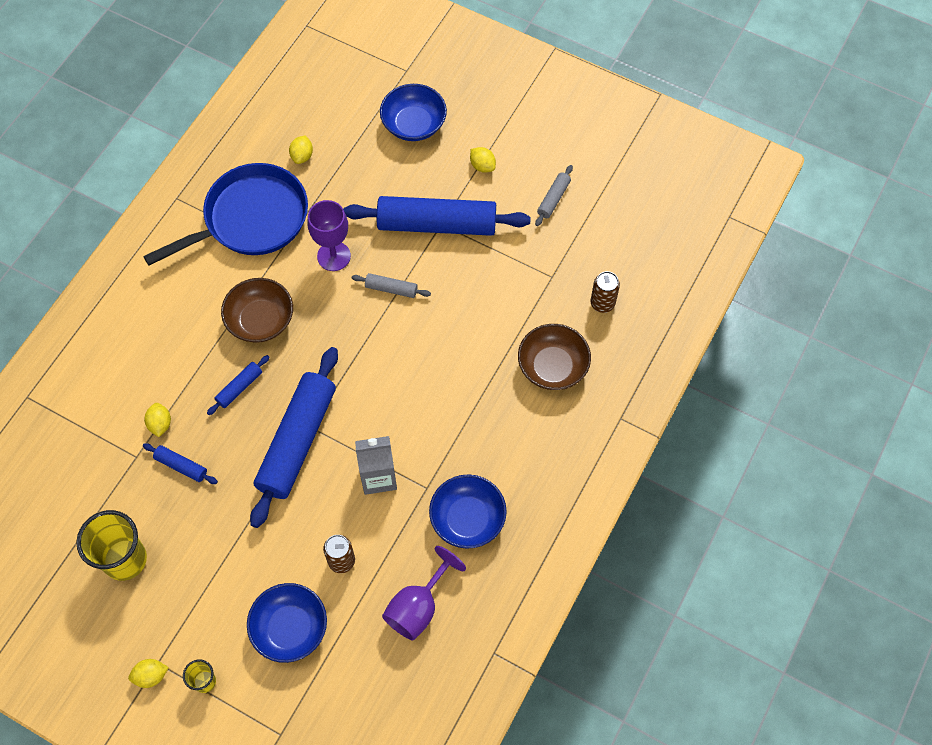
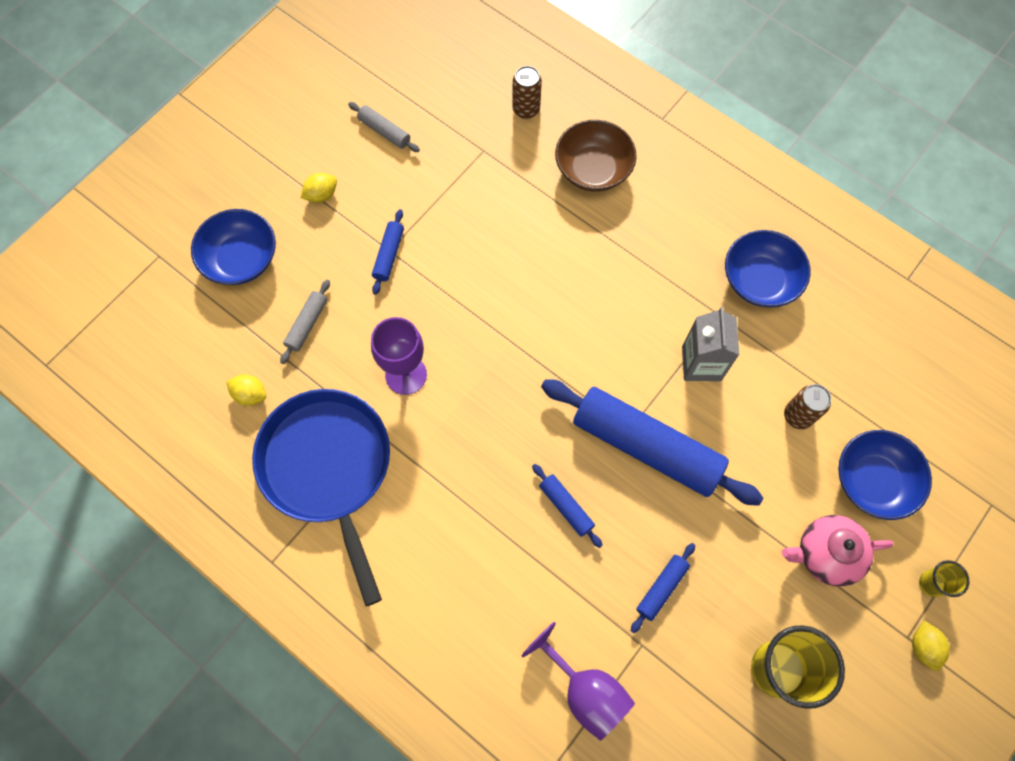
camera: 80 degrees left, 5 degrees up
(160, 424) = (601, 610): yellow lemon -> none
(221, 592) = (826, 554): none -> pink teapot
(260, 320) = (477, 472): brown bowl -> none
(391, 289) = (464, 316): grey rolling pin -> grey rolling pin (307, 324)
(418, 607) = (855, 344): purple goblet -> purple goblet (585, 691)
(437, 224) = (389, 255): blue rolling pin -> blue rolling pin, size x0.43

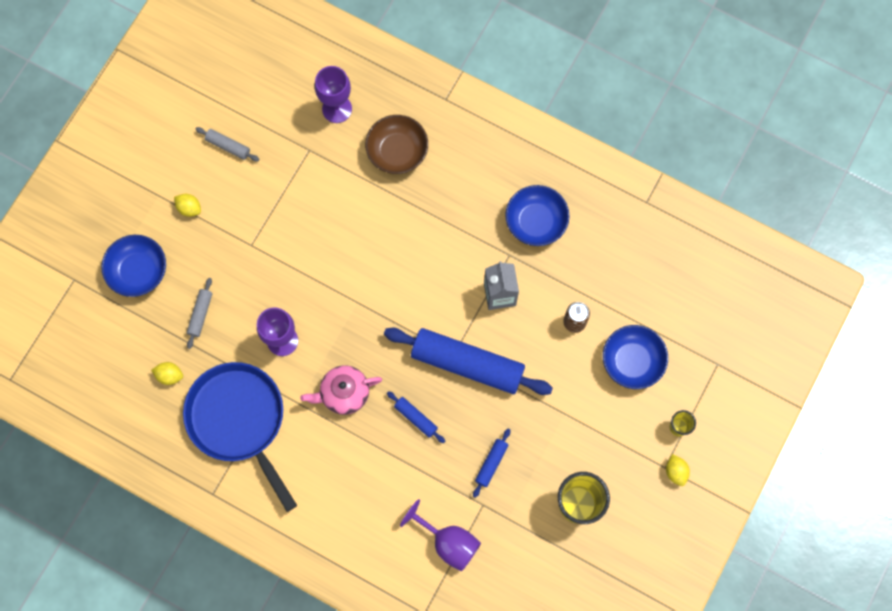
camera: 10 degrees left, 5 degrees up
(321, 195) = (189, 208): yellow lemon -> yellow lemon turned 75 degrees clockwise
(389, 255) = (251, 249): blue rolling pin -> none
(526, 109) = (337, 109): brown can -> purple goblet
(826, 554) = (603, 419): pink teapot -> pink teapot (344, 393)

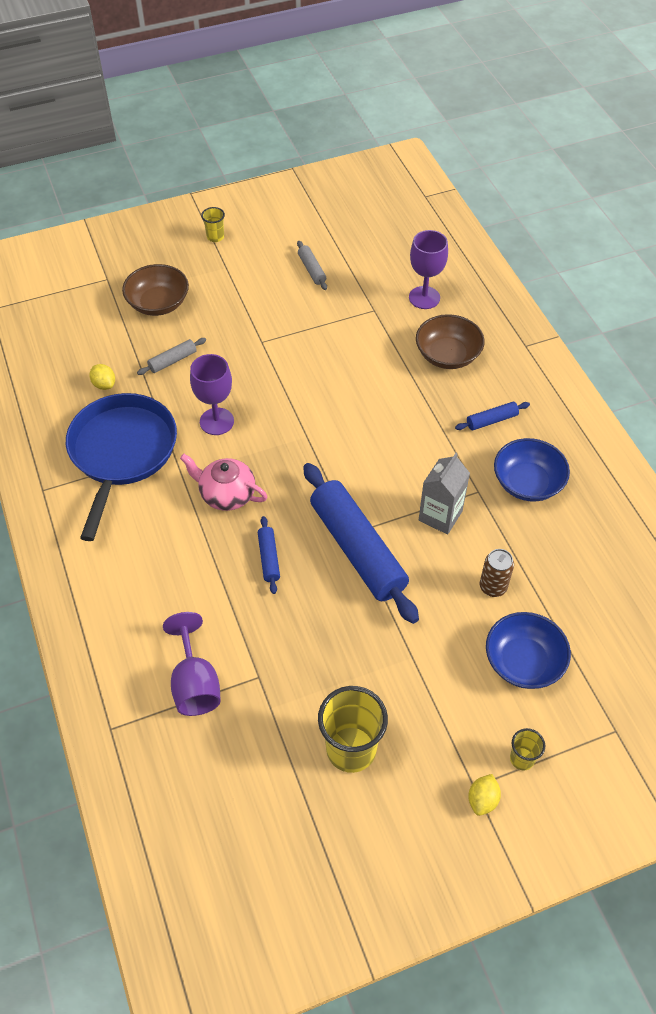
camera: 40 degrees right, 20 degrees down
(121, 171) = (215, 237): none -> yellow cup
(138, 271) = (158, 303): blue bowl -> brown bowl
(189, 208) = (240, 289): yellow lemon -> none
(491, 463) = (301, 647): blue rolling pin -> blue rolling pin (491, 420)

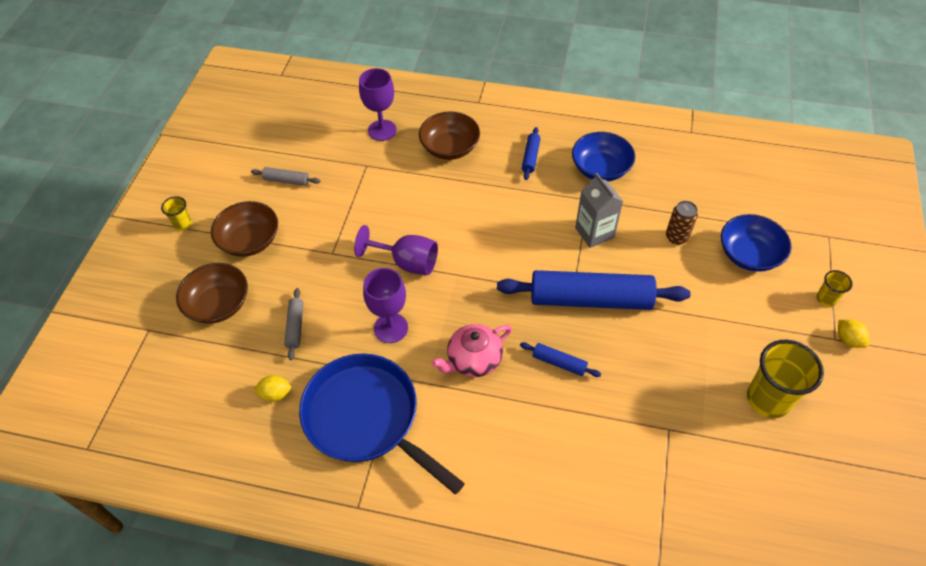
camera: 55 degrees left, 0 degrees up
(195, 684) = (649, 480): purple goblet -> purple goblet (407, 262)
(232, 284) = (250, 240): none -> brown bowl

